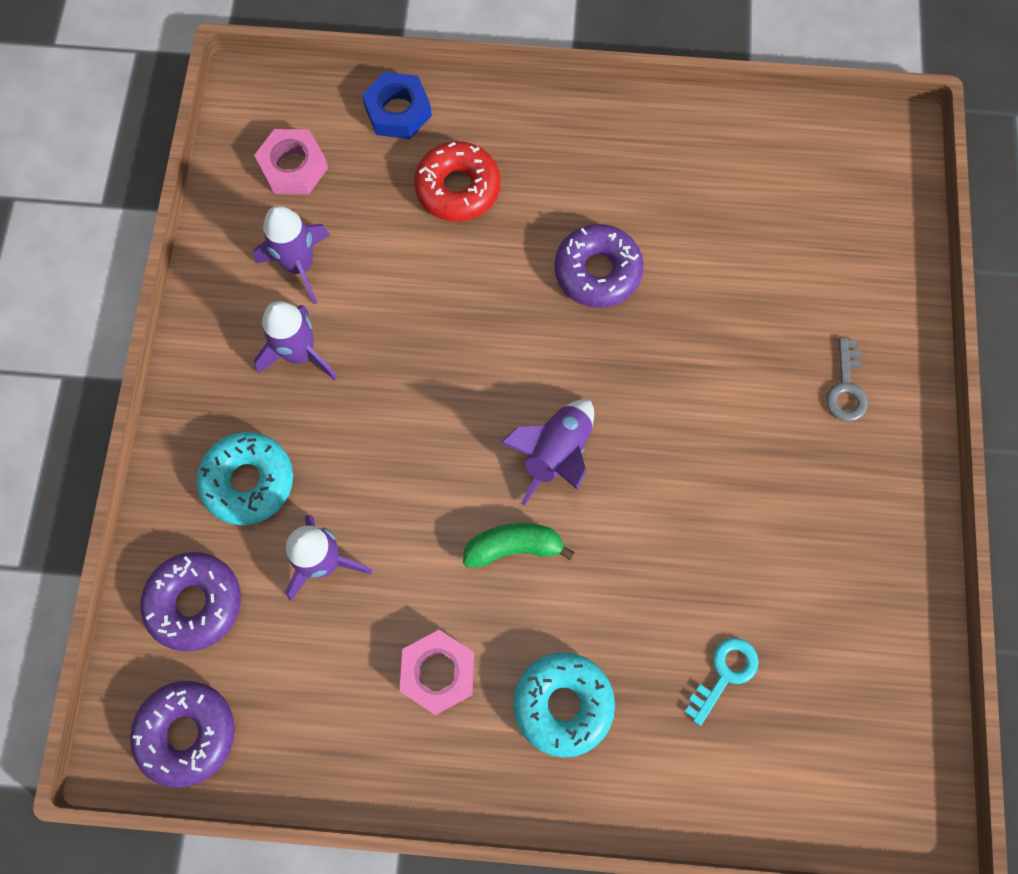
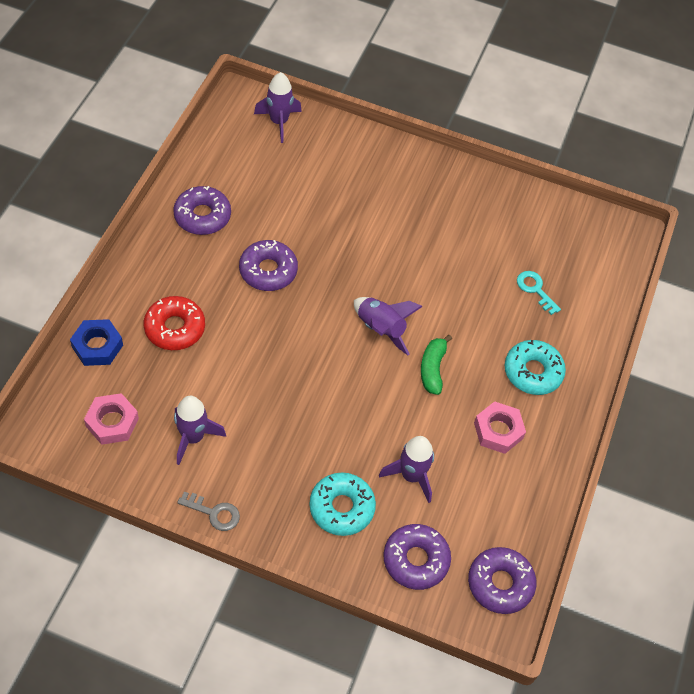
camera: 80 degrees left, 15 degrees down
(300, 354) = (260, 454): purple rocket -> purple rocket (279, 122)
(655, 159) = (202, 216): none -> purple donut
(846, 387) = (388, 178): grey key -> grey key (214, 513)

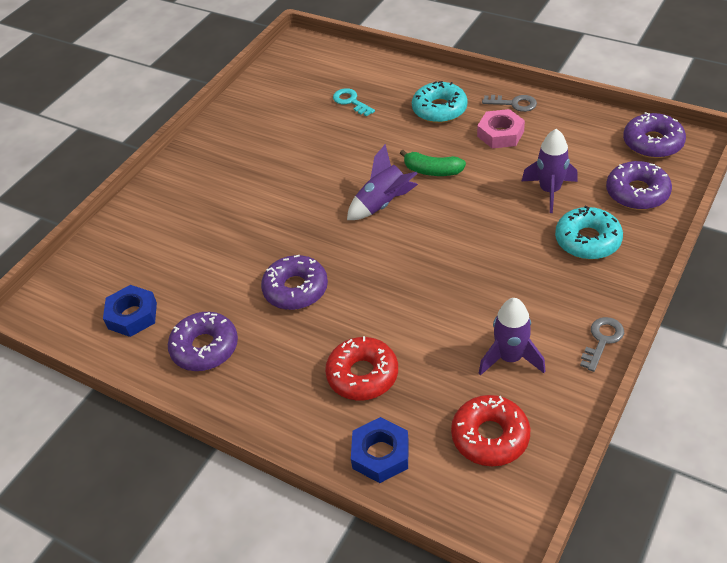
camera: 70 degrees left, 10 degrees down
(112, 422) = (490, 436): pink nut -> red donut
(235, 162) = (132, 315): none -> blue nut
(279, 122) = (86, 275): purple rocket -> none
(535, 290) = (351, 101): turquoise key -> turquoise key turned 75 degrees clockwise
(552, 444) = (514, 103): none -> grey key

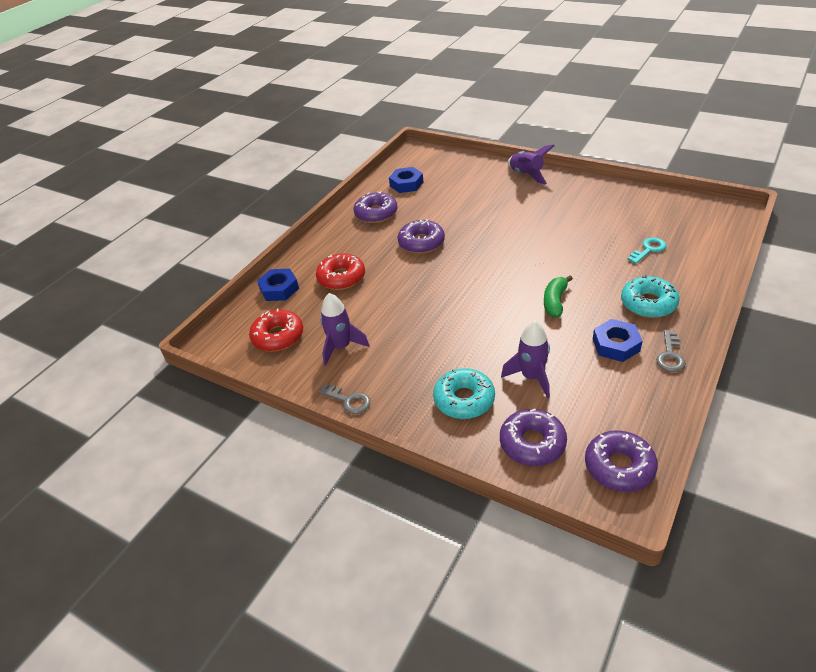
camera: 90 degrees right, 5 degrees down
(383, 204) = (510, 276): purple rocket -> purple rocket (526, 175)
(500, 134) = (616, 345): pink nut -> blue nut

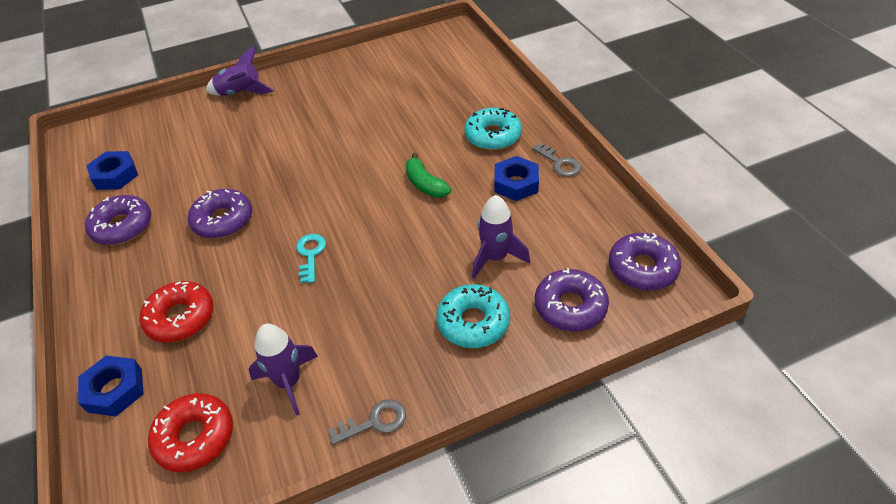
camera: 55 degrees left, 5 degrees up
(648, 249) = (435, 95): turquoise key -> turquoise key (310, 255)

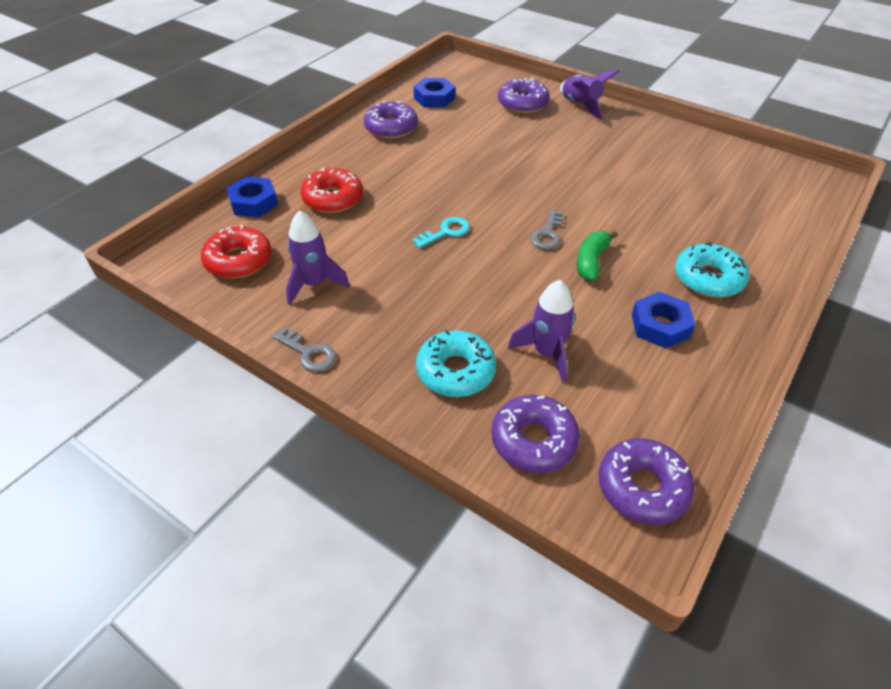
camera: 55 degrees right, 0 degrees up
(223, 220) = (439, 169): purple donut -> purple donut (522, 104)
(559, 163) = (727, 348): grey key -> grey key (547, 234)

